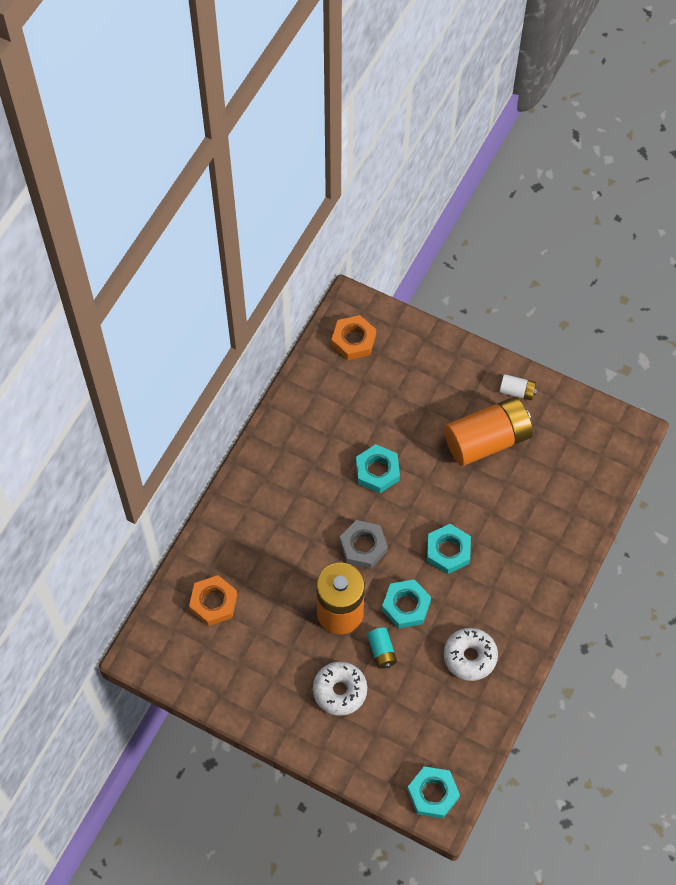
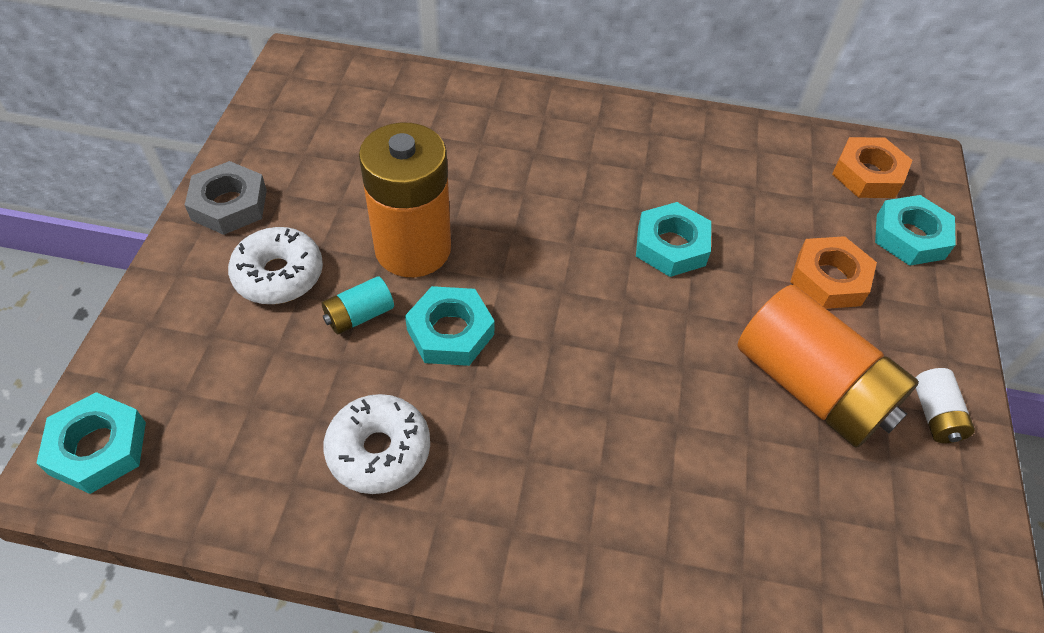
camera: 70 degrees right, 10 degrees down
(213, 603) = (389, 111): orange nut -> orange nut (829, 279)
(363, 546) = (535, 254): grey nut -> grey nut (229, 204)
(448, 551) = (573, 372): turquoise nut -> turquoise nut (910, 236)

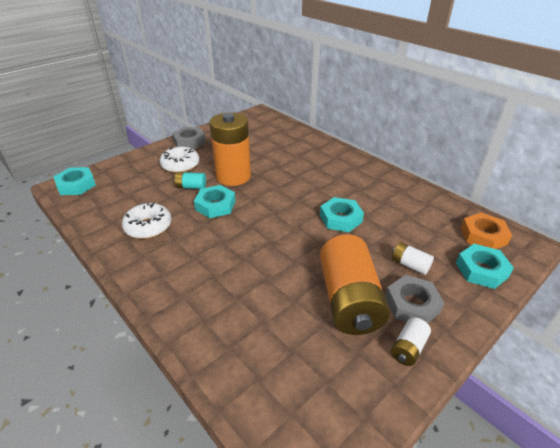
camera: 40 degrees right, 15 degrees down
(829, 279) = (410, 265): orange nut -> white battery
(884, 344) = (412, 304): none -> grey nut

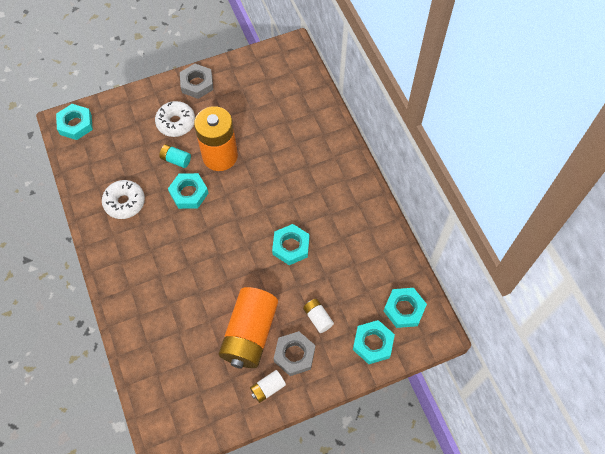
camera: 20 degrees right, 25 degrees up
(483, 236) = (404, 309): orange nut -> turquoise nut

